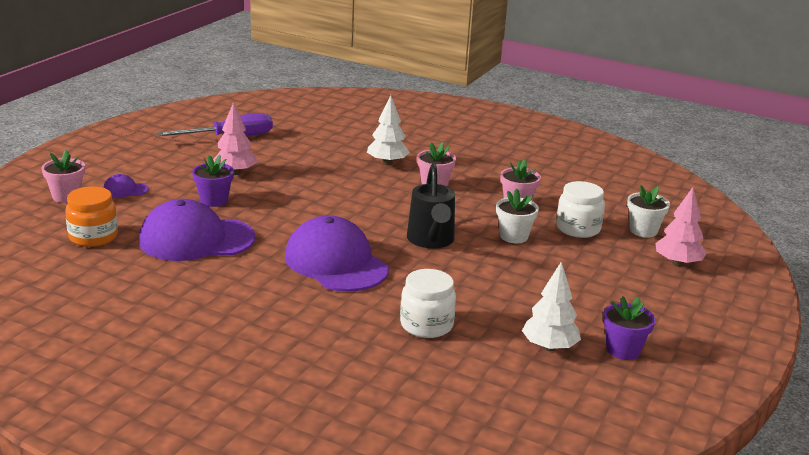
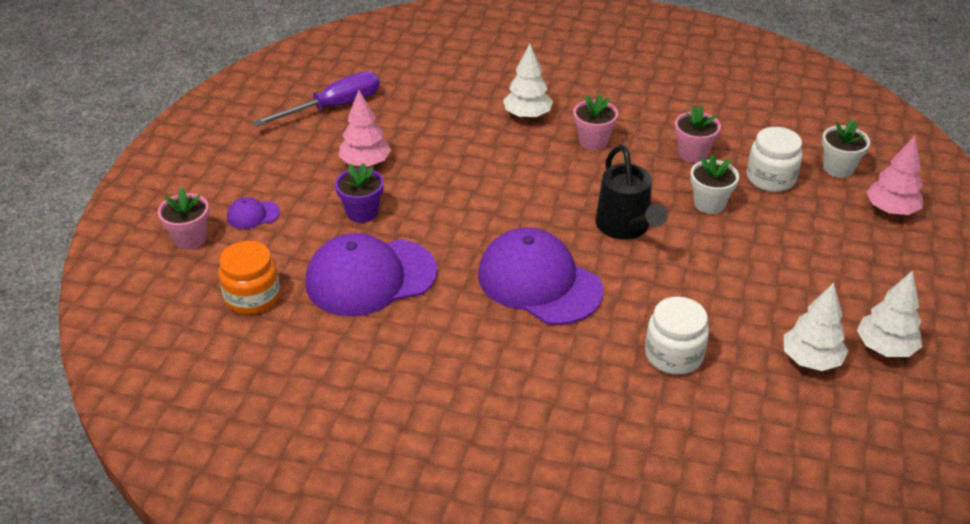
camera: 10 degrees left, 15 degrees up
(623, 350) = (885, 348): purple flower pot -> white tree

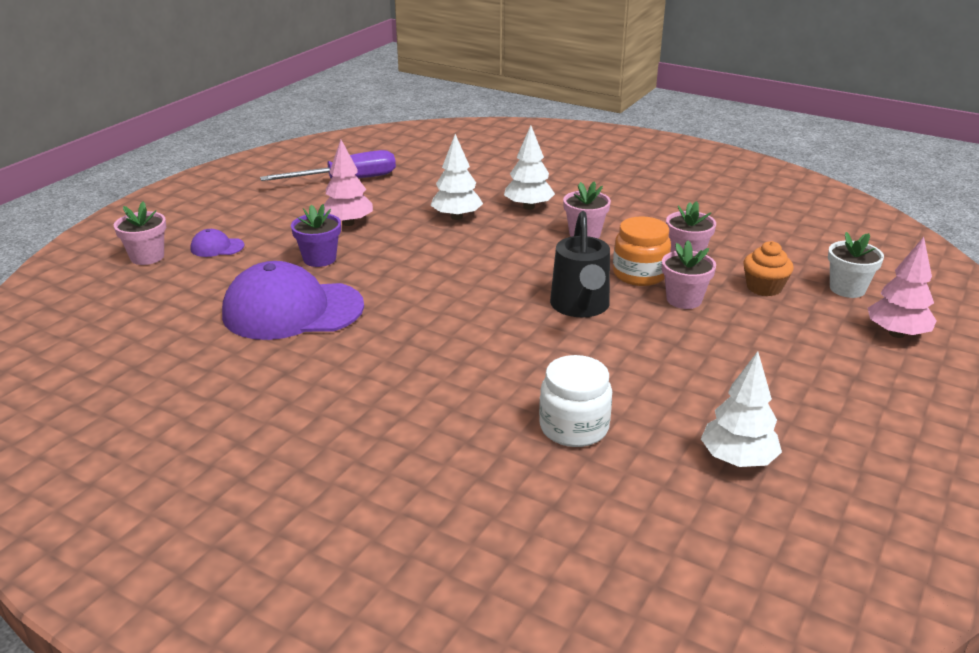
camera: 15 degrees right, 10 degrees down
(252, 297) = (169, 309): orange jar -> orange jar (639, 274)
(539, 282) = (461, 339): purple cap -> none
(709, 204) = (684, 300): white flower pot -> pink flower pot
(770, 178) = (764, 287): white jar -> orange cupcake
(885, 348) = (838, 463): white tree -> white tree (456, 217)

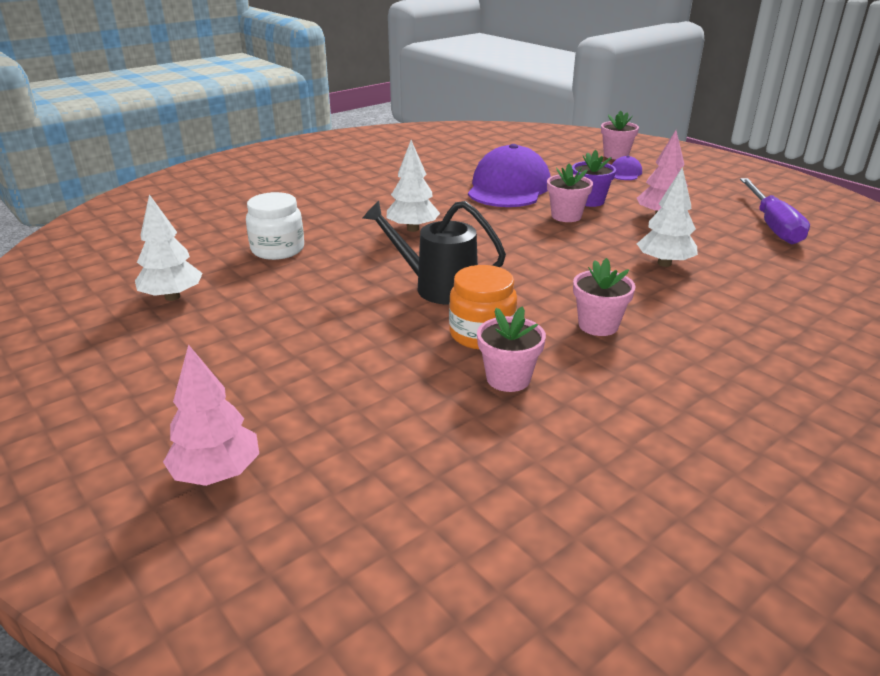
camera: 110 degrees right, 0 degrees up
(528, 207) = (686, 307): white tree -> white tree (413, 229)
(684, 300) = (410, 345): pink flower pot -> pink flower pot (566, 216)
(764, 287) = (397, 410): orange cupcake -> none
(847, 289) = (343, 484): white flower pot -> none

